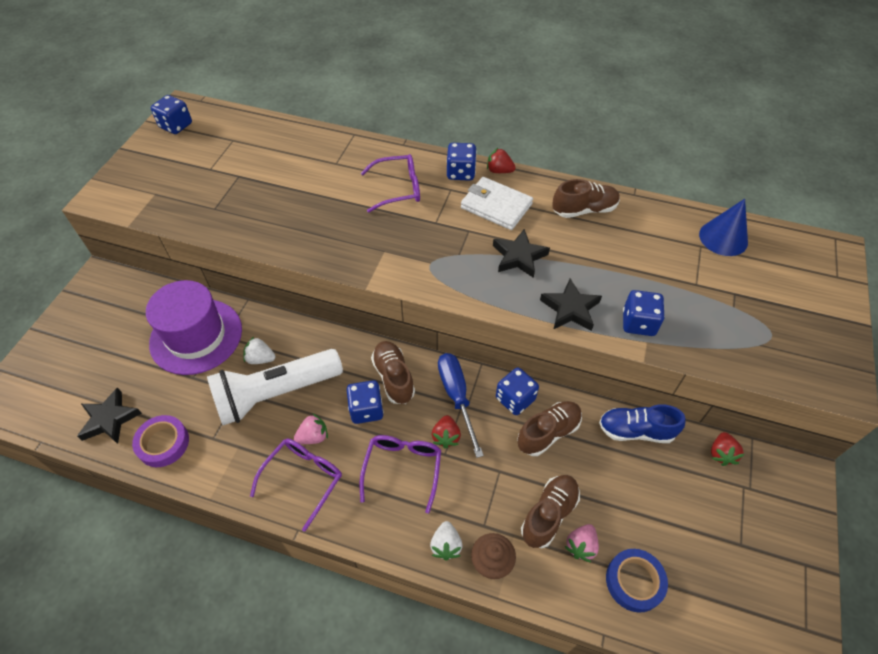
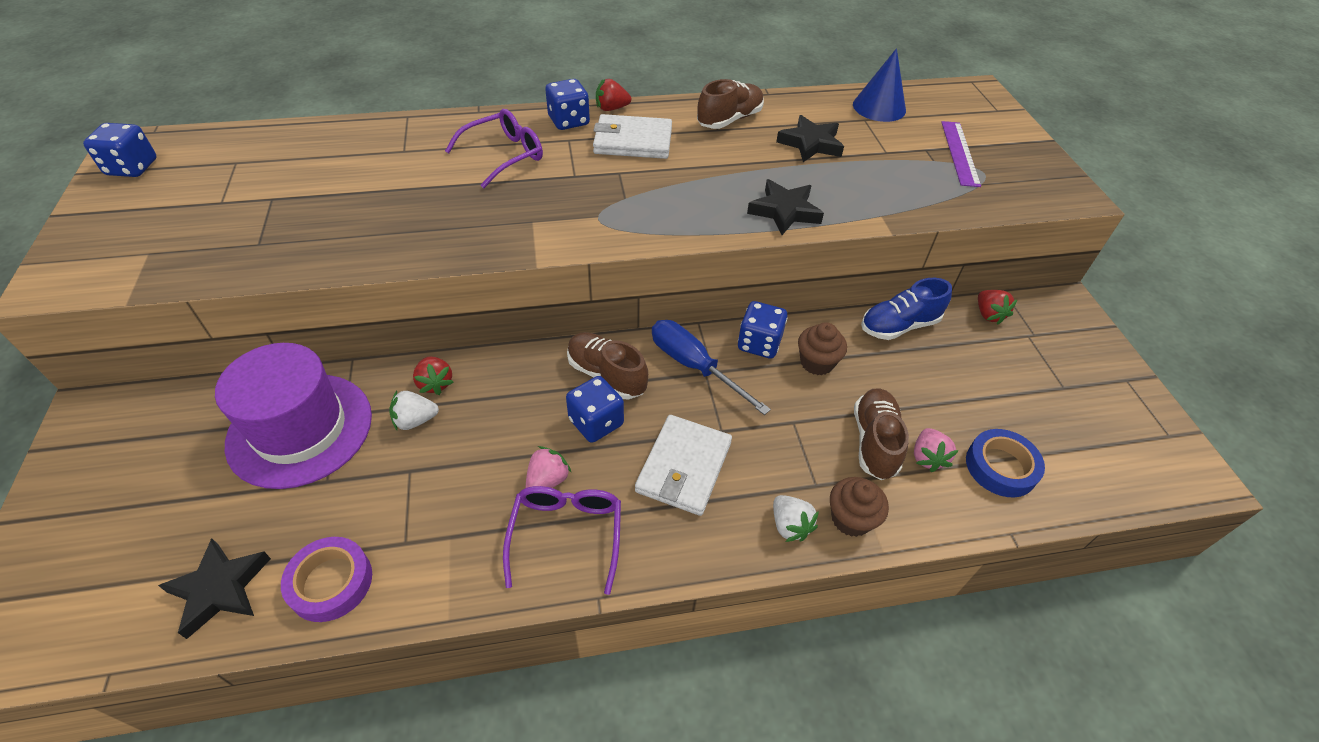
camera: 30 degrees left, 5 degrees down
(275, 394) = (464, 453): white flashlight -> none
(403, 469) = (684, 467): purple glasses -> white wallet
(446, 436) = (710, 412): red strawberry -> red strawberry (435, 383)
(519, 257) = (694, 180): black star -> black star (810, 144)
(548, 433) = (816, 362): brown shoe -> brown cupcake
(638, 323) = (860, 202): blue dice -> none
(764, 307) = (959, 153): none -> purple ruler

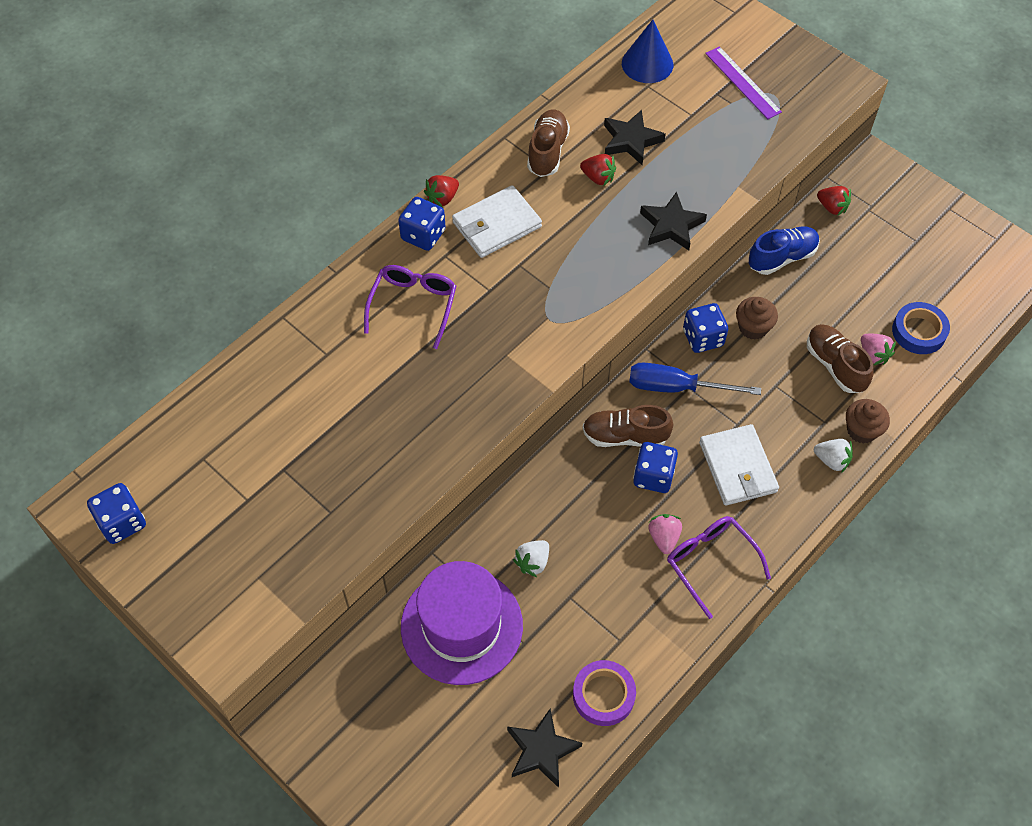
camera: 35 degrees left, 10 degrees up
(435, 383) = (515, 527): red strawberry -> red strawberry (598, 178)
(899, 326) = (782, 258): blue shoe -> blue shoe turned 150 degrees counterclockwise

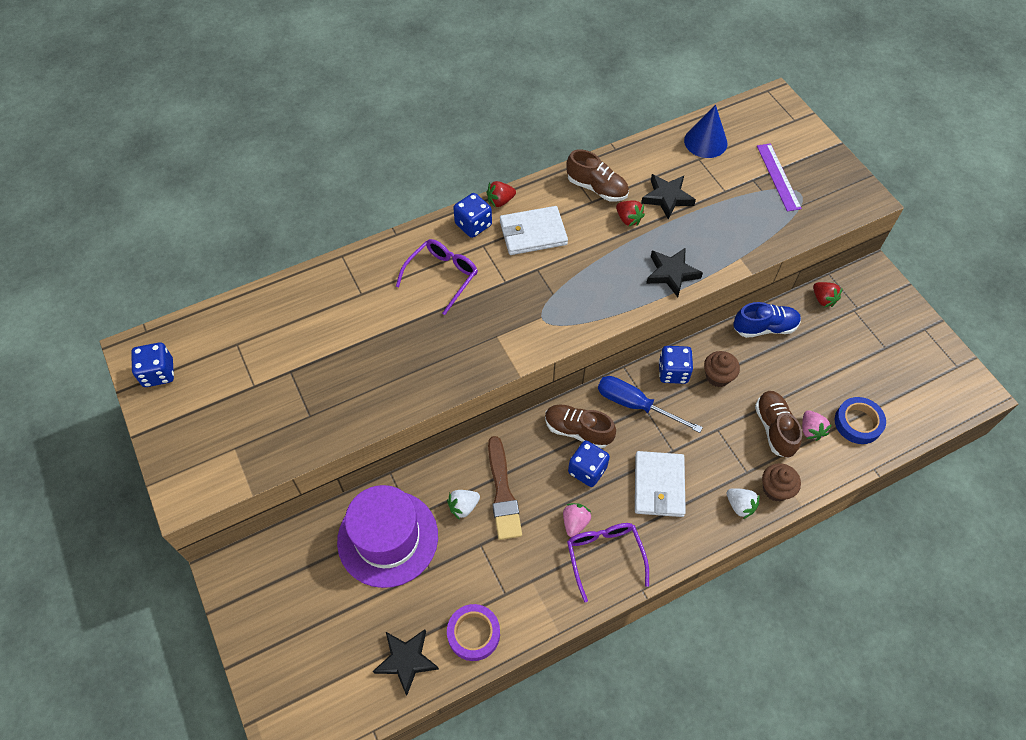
camera: 20 degrees right, 0 degrees up
(547, 152) = (597, 188): brown shoe -> brown shoe turned 90 degrees clockwise
(570, 532) = (503, 492): none -> brown brush

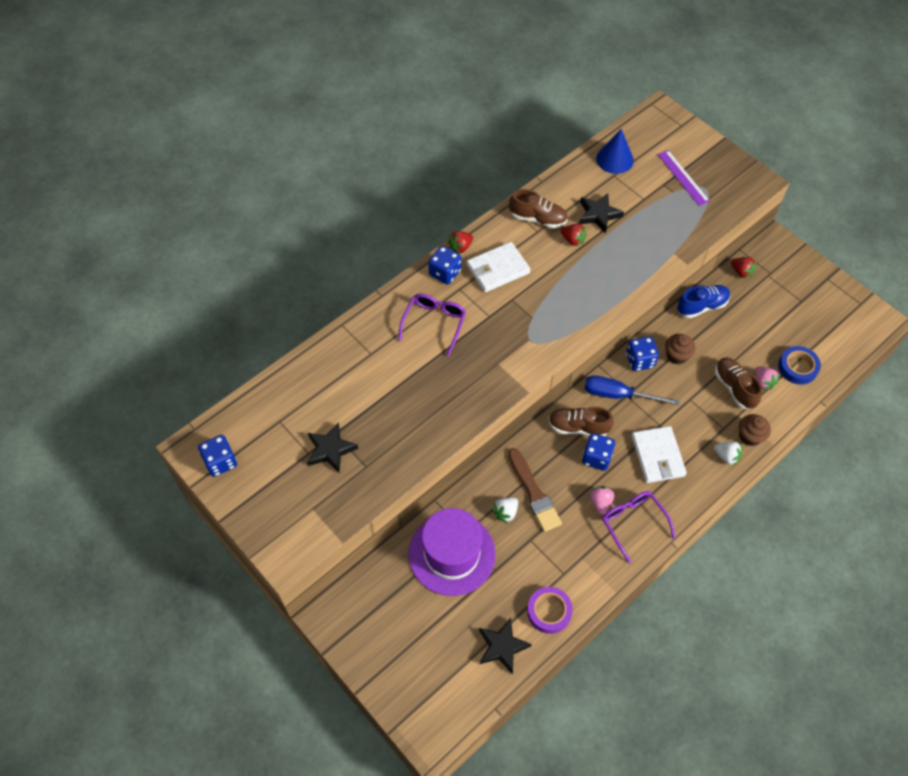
camera: 15 degrees left, 0 degrees up
(671, 273) = (623, 279): black star -> black star (330, 450)

